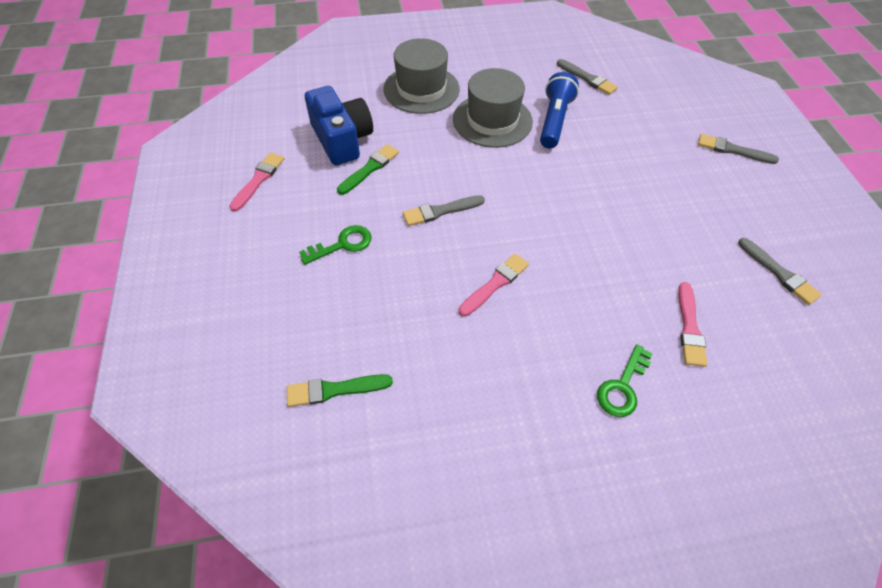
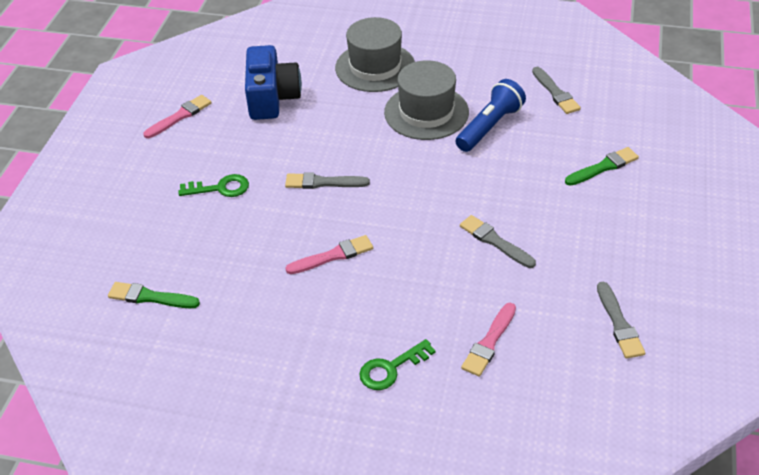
camera: 25 degrees right, 10 degrees down
(370, 168) = (282, 130): green brush -> green brush (603, 167)
(732, 150) = (663, 199): grey brush -> grey brush (495, 241)

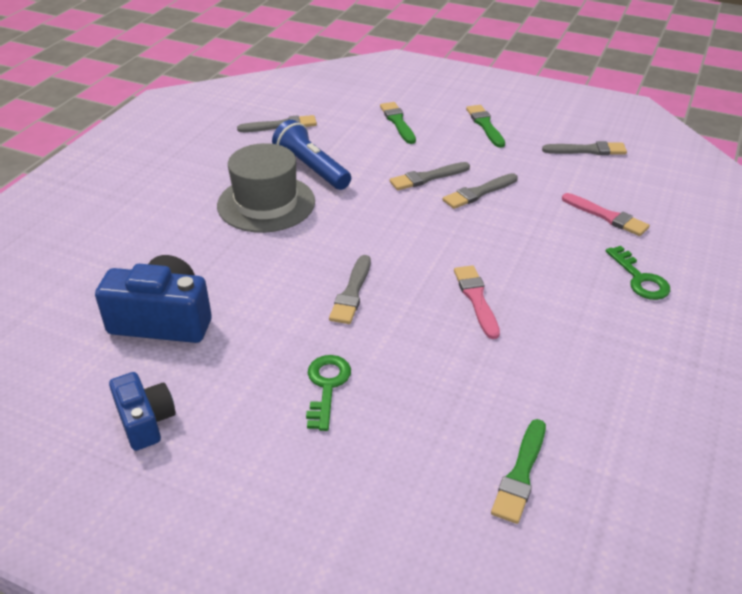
camera: 80 degrees left, 5 degrees down
(180, 116) = (145, 421): pink brush -> blue camera
(375, 67) = (160, 227): grey hat -> none
(507, 202) = (427, 178): none -> grey brush
(632, 233) = (485, 125): none -> green brush

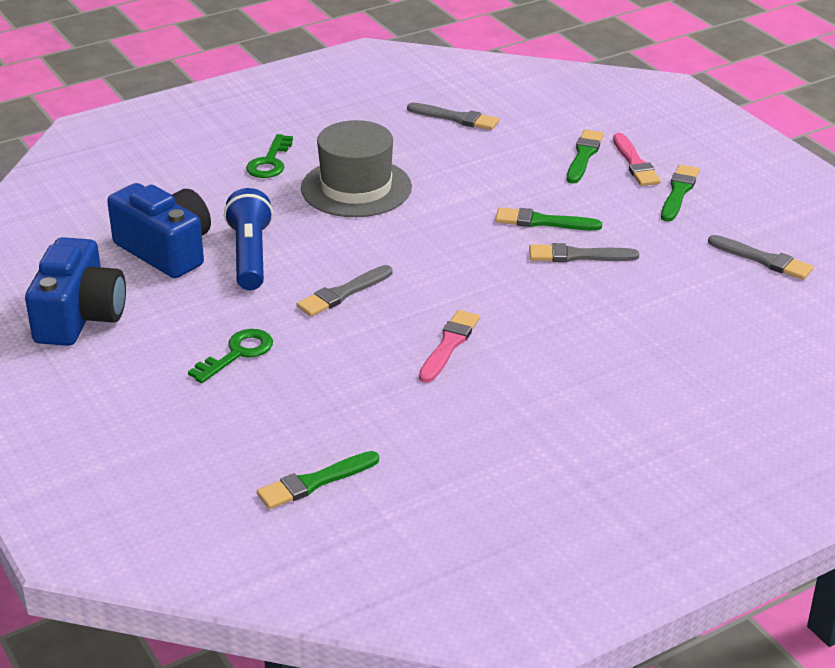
camera: 35 degrees right, 5 degrees down
(145, 421) = (79, 317): blue camera -> blue camera, size x1.62
(311, 169) = (436, 172): blue flashlight -> blue flashlight (250, 256)
(427, 178) = (543, 222): grey brush -> green brush
(607, 216) = (686, 330): pink brush -> pink brush (635, 163)
(640, 279) = (637, 396): green key -> green key (270, 162)

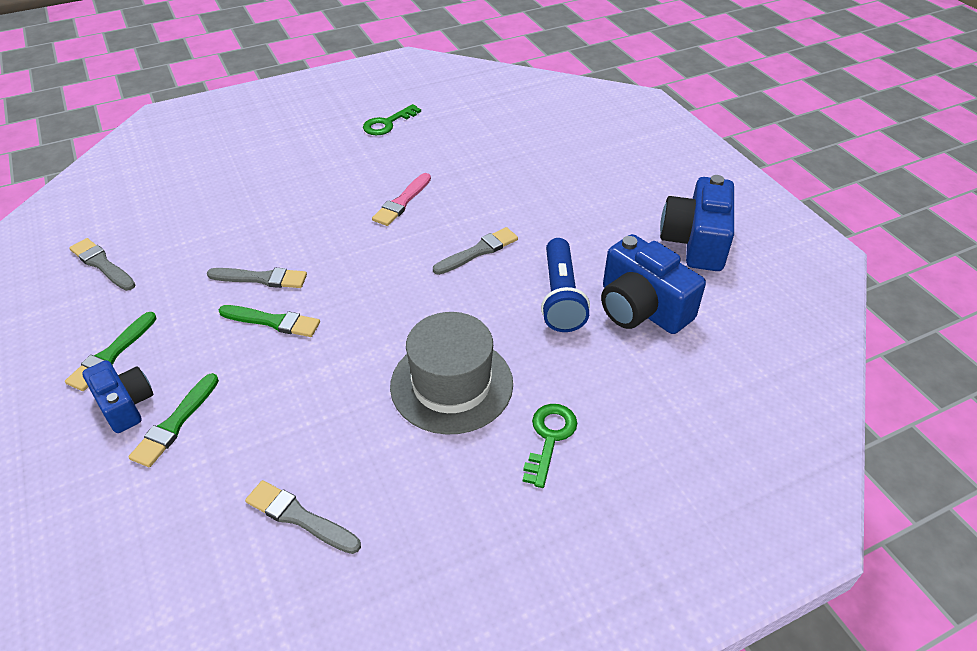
camera: 175 degrees left, 10 degrees up
(237, 354) = (562, 204): green key -> green key (387, 123)
(314, 482) = (507, 122): green brush -> none
(635, 163) = (125, 405): pink brush -> blue camera

